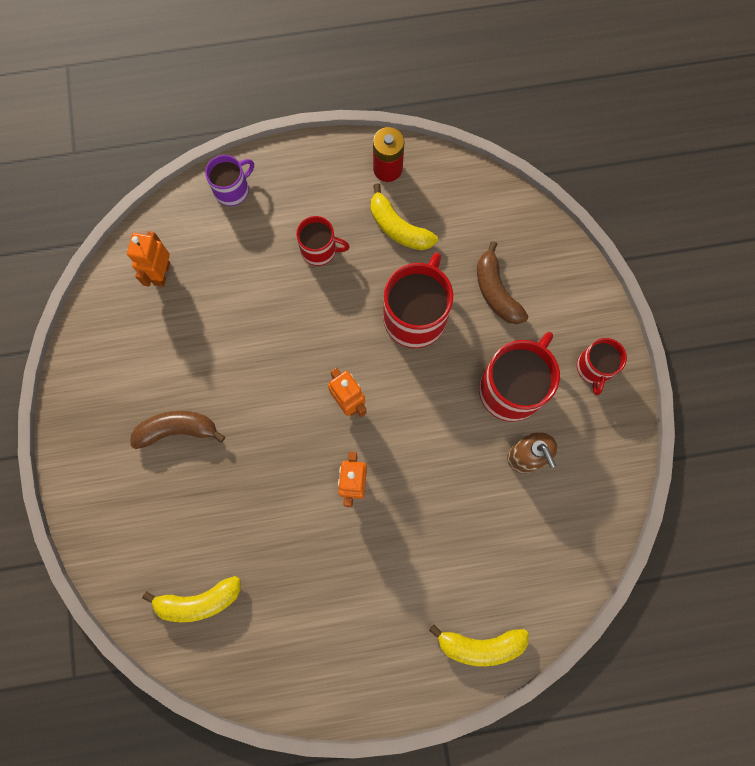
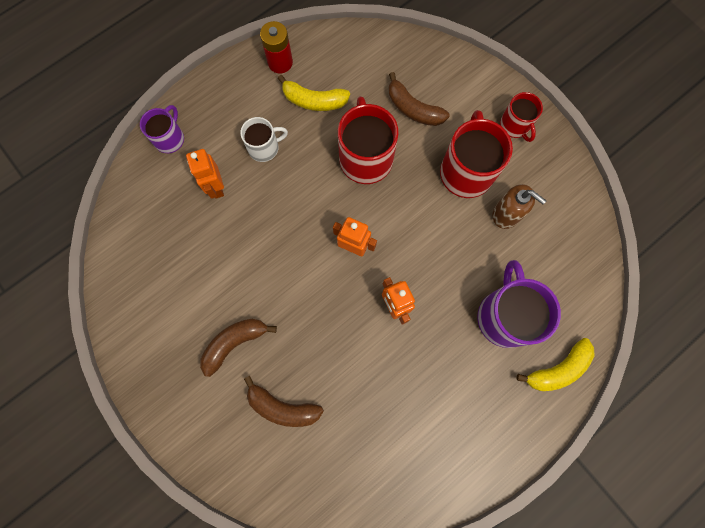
camera: 30 degrees left, 0 degrees up
(161, 273) = (150, 231): orange robot -> orange robot (216, 187)
(186, 519) = (282, 407): none -> brown banana
(199, 601) = (330, 464): yellow banana -> none
(319, 250) = (264, 148): red mug -> white mug
(459, 560) = (505, 316): none -> purple mug

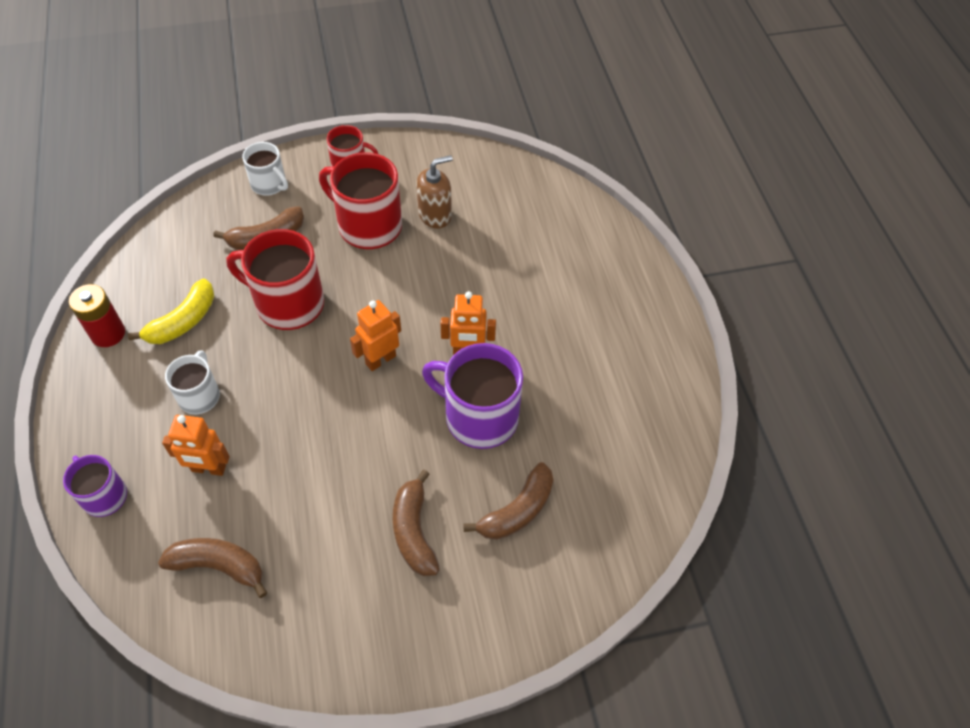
camera: 65 degrees left, 20 degrees down
(156, 235) = (219, 566): none -> brown banana
(462, 80) = (269, 184): none -> white mug
(505, 316) = (536, 264): purple mug -> purple mug (479, 417)
(557, 369) = (610, 248): yellow banana -> none

